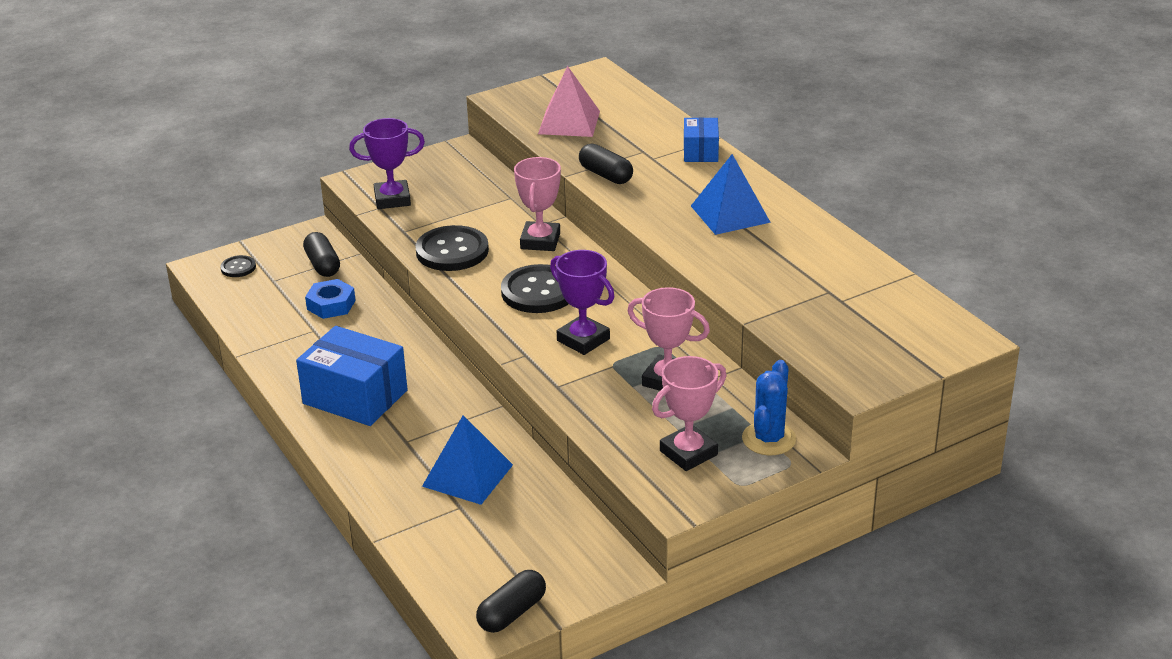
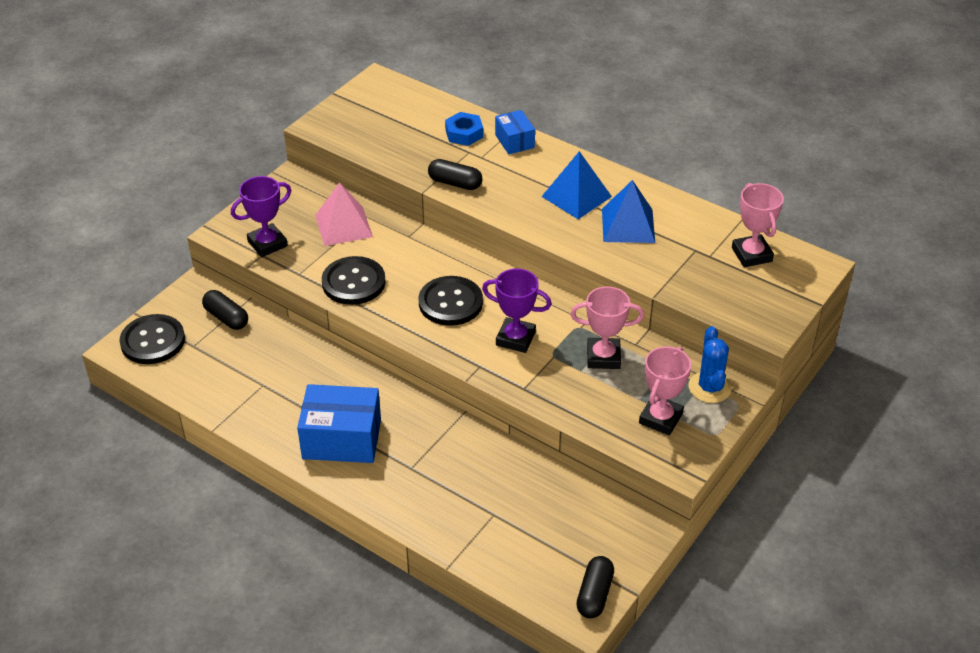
camera: 25 degrees left, 10 degrees up
(238, 267) = (153, 341): black button -> black button, size x2.01
(331, 305) = (261, 355): blue nut -> blue nut (464, 133)
(468, 475) = (481, 483): blue pyramid -> blue pyramid (628, 225)
(540, 241) = (419, 253): pink trophy -> pink trophy (751, 254)
(569, 122) = (390, 137): pink pyramid -> pink pyramid (343, 226)

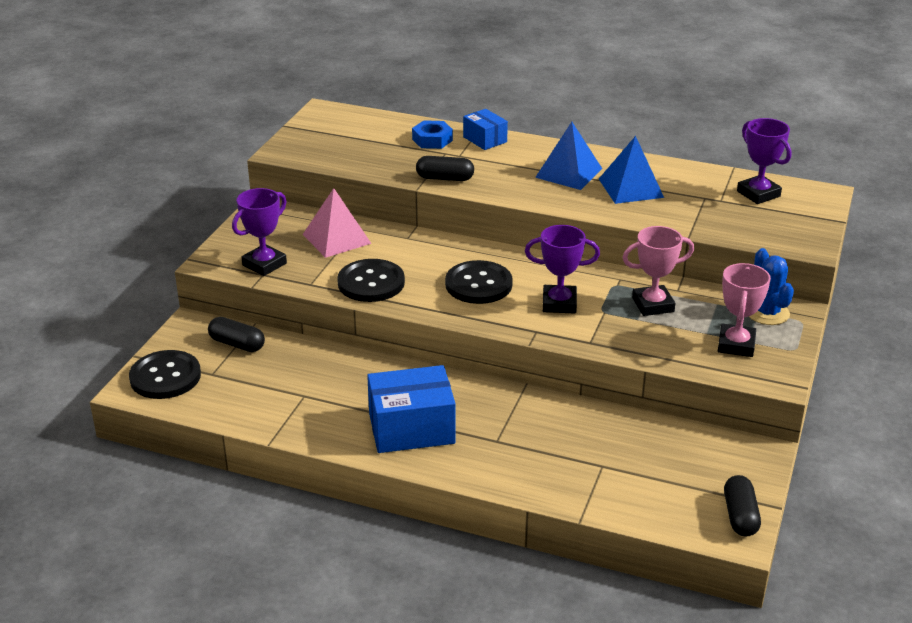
camera: 15 degrees left, 10 degrees down
(751, 254) = (758, 194): pink trophy -> purple trophy

